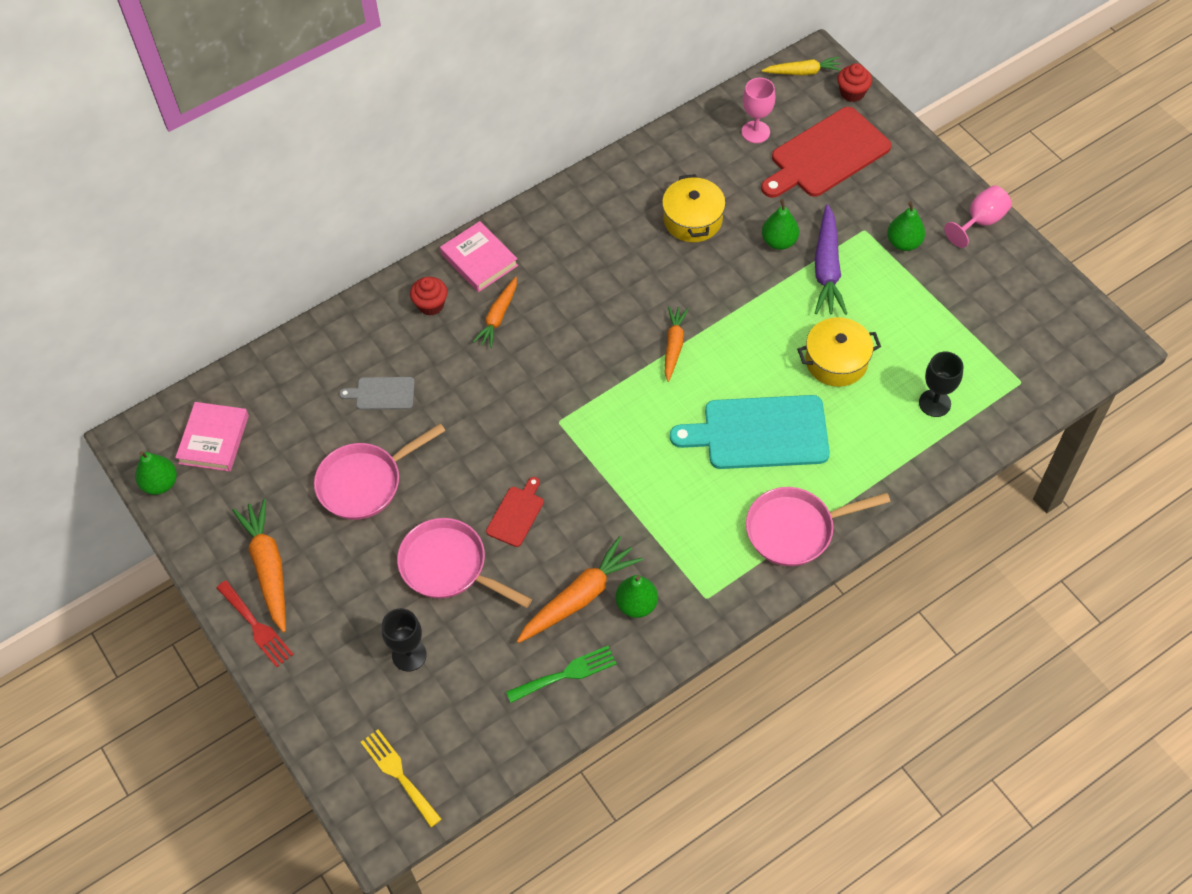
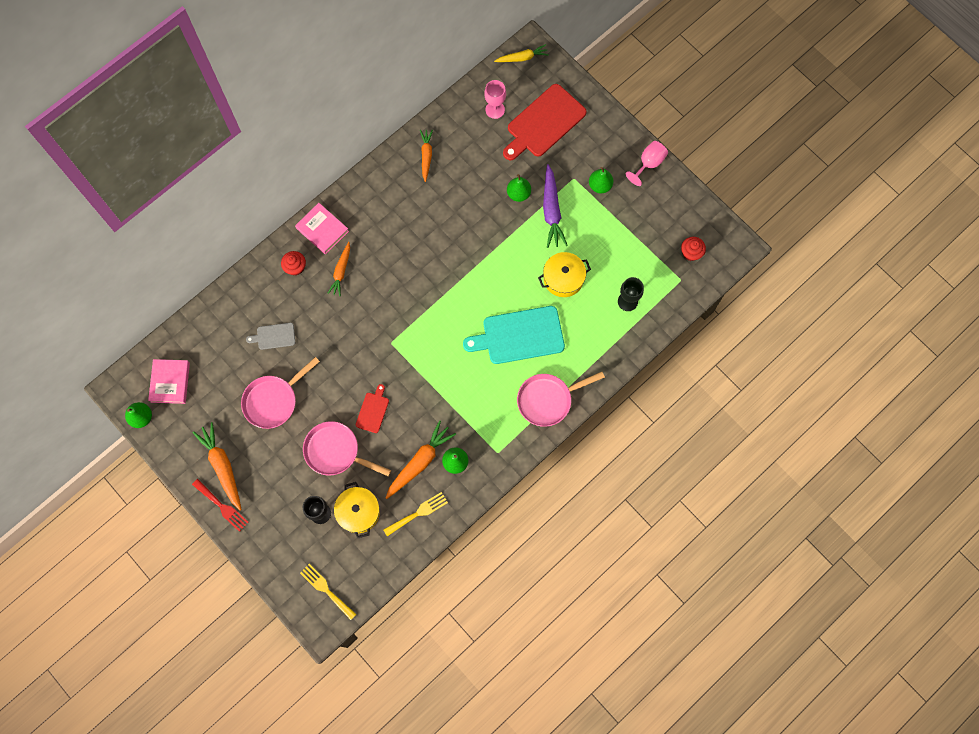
camera: 10 degrees left, 15 degrees up
(566, 674) = (418, 513): green fork -> yellow fork
(674, 346) = (458, 279): orange carrot -> orange carrot (426, 156)
(692, 220) = (460, 183): yellow pot -> yellow pot (358, 512)
(852, 93) = (557, 71): red cupcake -> red cupcake (691, 253)

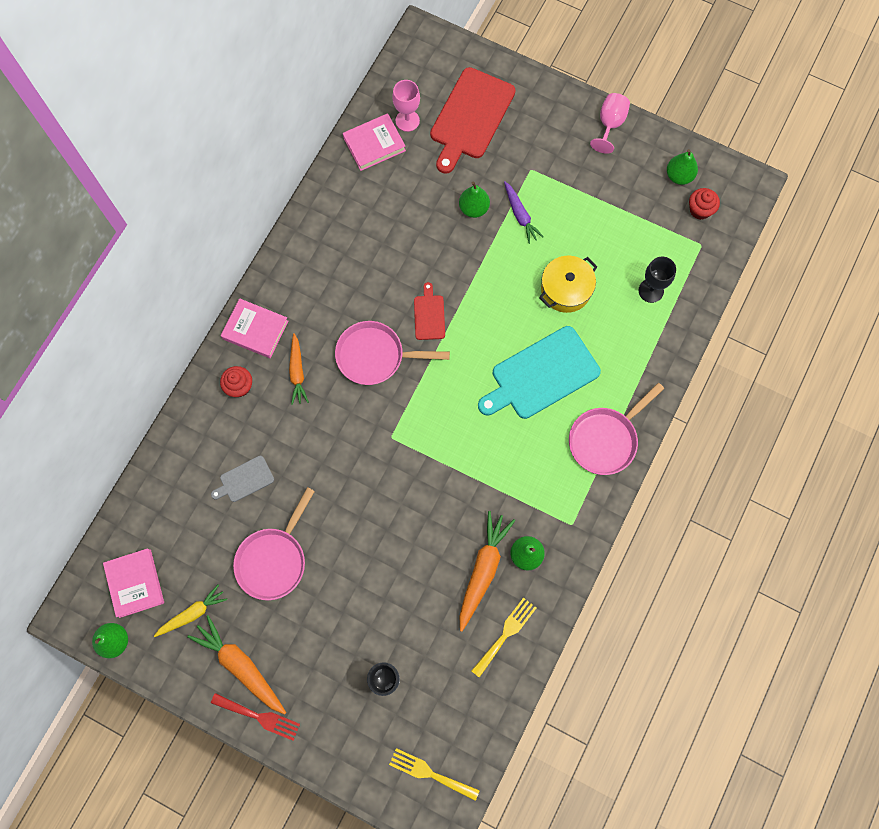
camera: 20 degrees left, 0 degrees up
(336, 451) = (375, 595): pink pan -> pink pan (375, 356)
(358, 512) = (432, 660): yellow pot -> none
(373, 410) = (401, 528): red cutting board -> red cutting board (429, 315)
(426, 156) = (347, 200): orange carrot -> none
(463, 120) = (374, 144): none -> pink book
(522, 58) = (416, 51): yellow carrot -> yellow carrot (193, 613)
(551, 211) = (520, 215): purple carrot -> purple carrot, size x0.64
(600, 185) = (564, 167): green pear -> green pear (679, 176)

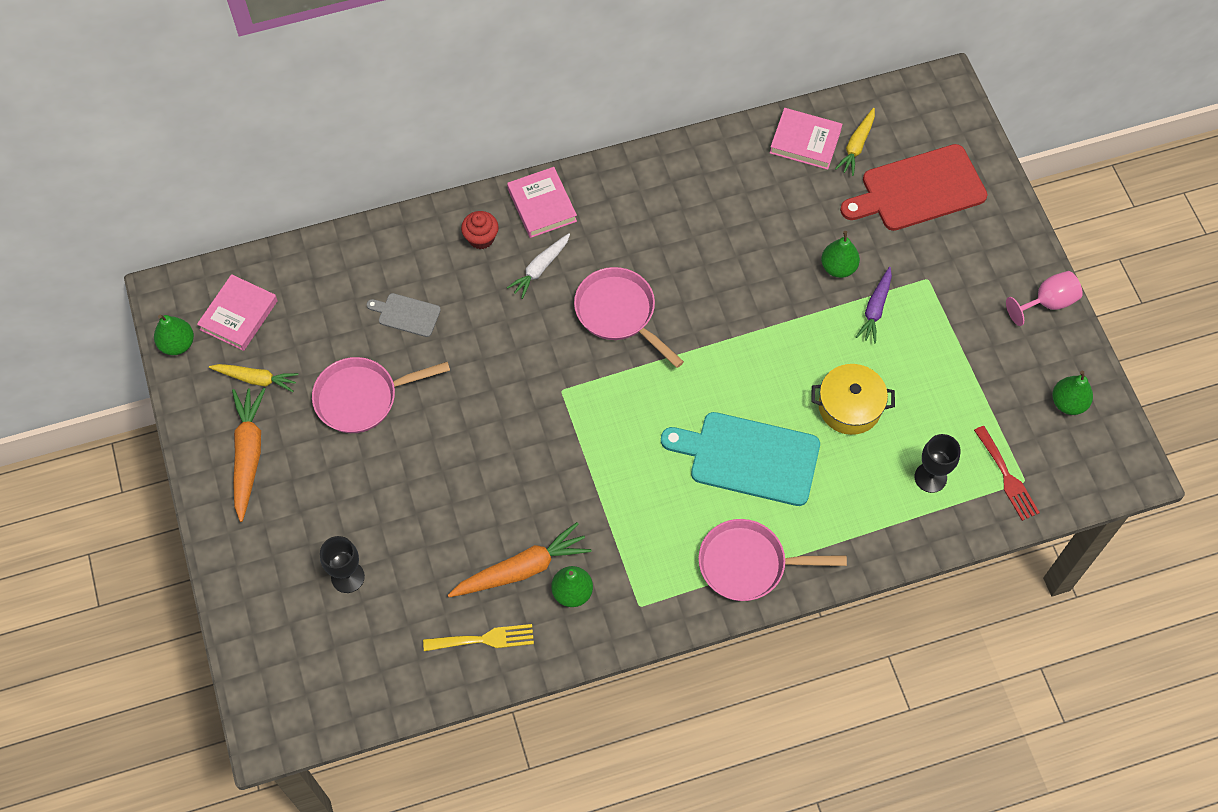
camera: 45 degrees right, 10 degrees down
(259, 717) = (220, 508): red fork -> red fork (1007, 477)
(297, 372) = (540, 269): orange carrot -> white carrot
(407, 120) = (856, 146): pink goblet -> yellow carrot
(429, 315) = (702, 321): red cutting board -> none
(429, 773) = (301, 686): yellow fork -> none
(700, 210) = (1056, 450): red cupcake -> none

